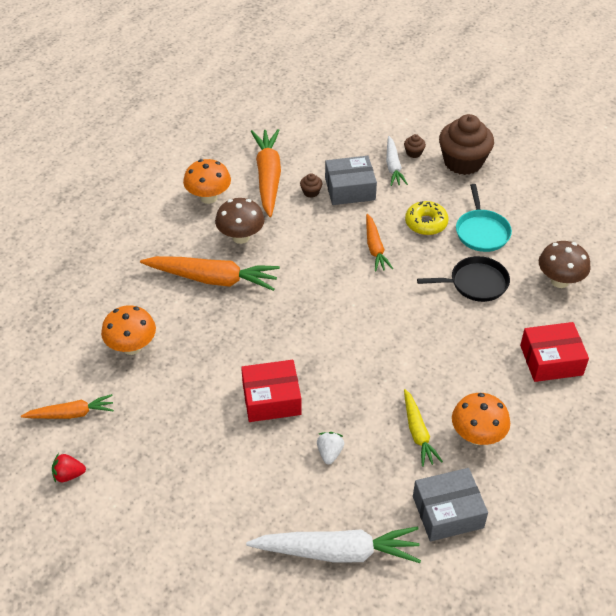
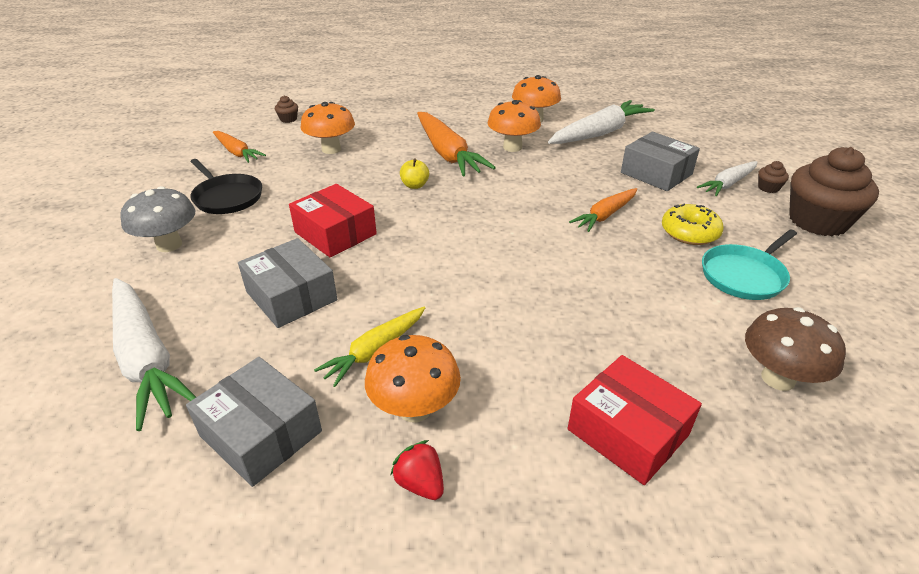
camera: 55 degrees right, 10 degrees down
(69, 475) = (170, 174): red strawberry -> red strawberry (420, 483)
(199, 506) = (169, 245): none -> grey mushroom
(241, 237) = (512, 147): brown mushroom -> orange mushroom
(244, 323) = (415, 185): none -> yellow apple
(268, 177) = (600, 133): orange carrot -> white carrot
(311, 192) = (617, 157): brown cupcake -> brown cupcake (288, 119)
(329, 453) = (291, 296): white strawberry -> grey box
(475, 283) = (660, 303): black pan -> black pan (227, 197)

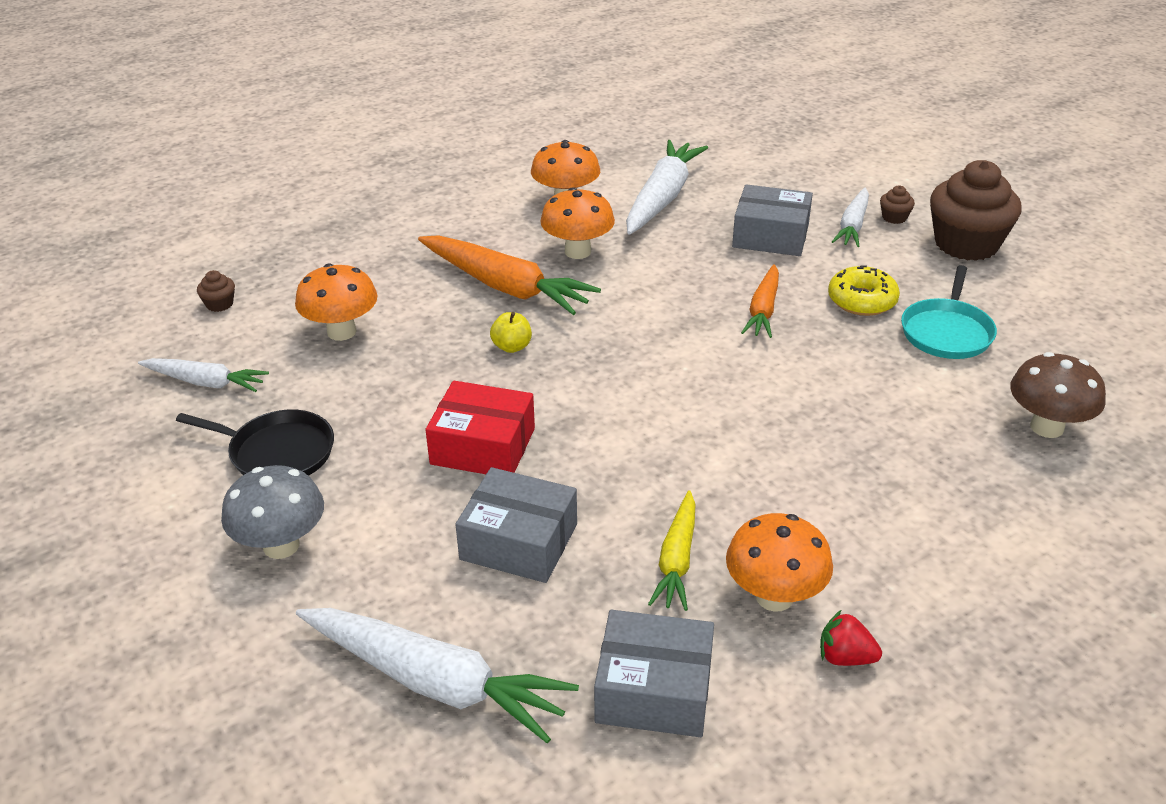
camera: 30 degrees left, 0 degrees up
(237, 152) = (206, 382): orange carrot -> white carrot
(628, 432) = (970, 530): red box -> none

